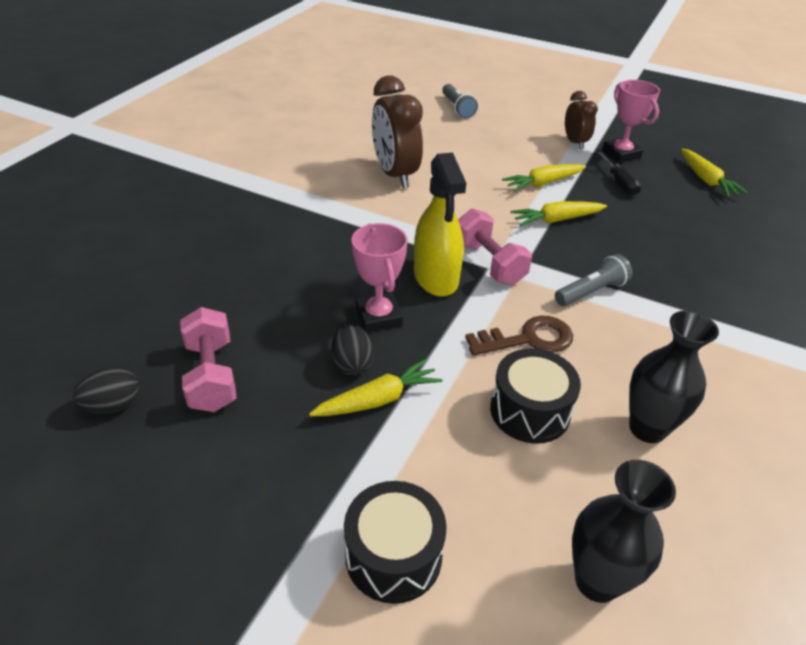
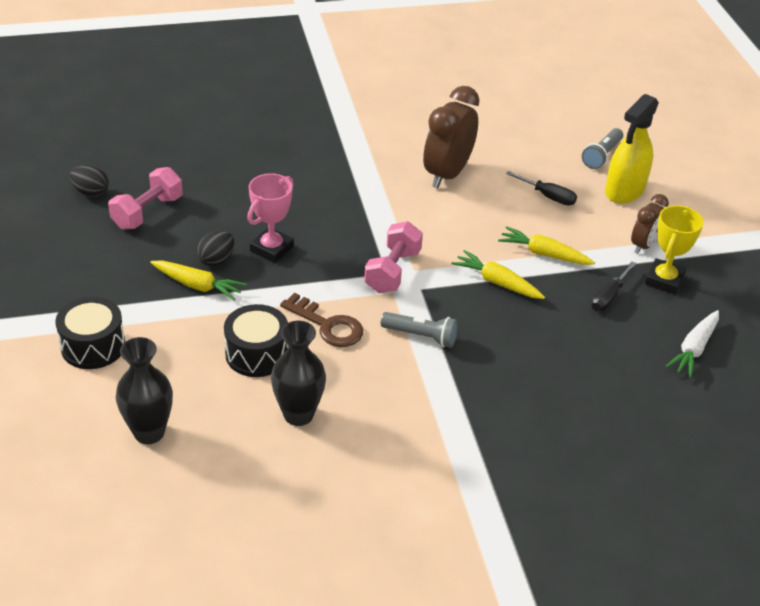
camera: 50 degrees right, 0 degrees up
(436, 277) = (344, 254): yellow spray bottle -> yellow spray bottle (624, 190)
(477, 149) = (548, 196): none -> black screwdriver
(621, 154) = (664, 280): pink trophy -> yellow trophy
(706, 180) = (694, 349): yellow carrot -> white carrot

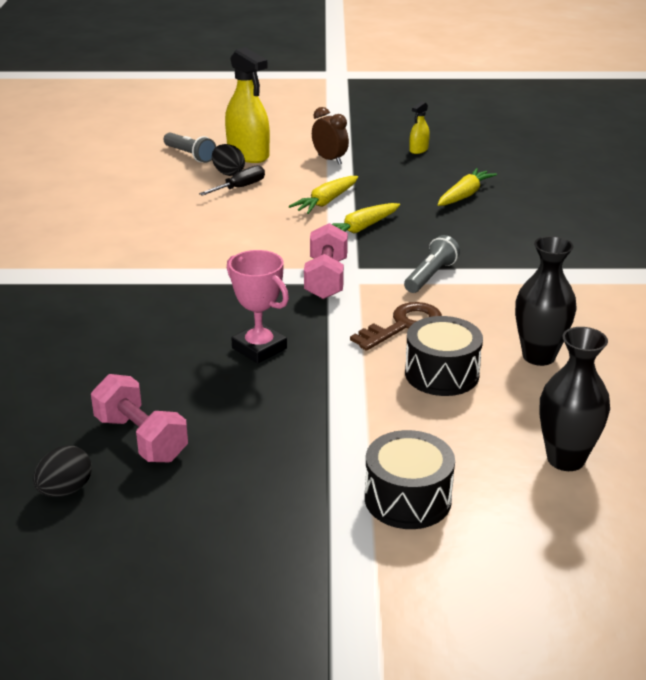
camera: 75 degrees left, 10 degrees down
(198, 285) = (310, 406): yellow carrot -> yellow carrot (464, 195)
(216, 260) = (266, 389): black egg -> black egg (228, 173)
(392, 271) = (326, 279): pink dumbbell -> pink dumbbell turned 60 degrees clockwise
(447, 174) = (176, 230): brown clock -> none
(609, 297) = (395, 184): black screwdriver -> none
(664, 280) = (379, 160): yellow trophy -> none
(694, 349) = (467, 163): white carrot -> none
(708, 308) = (418, 150): none -> yellow spray bottle

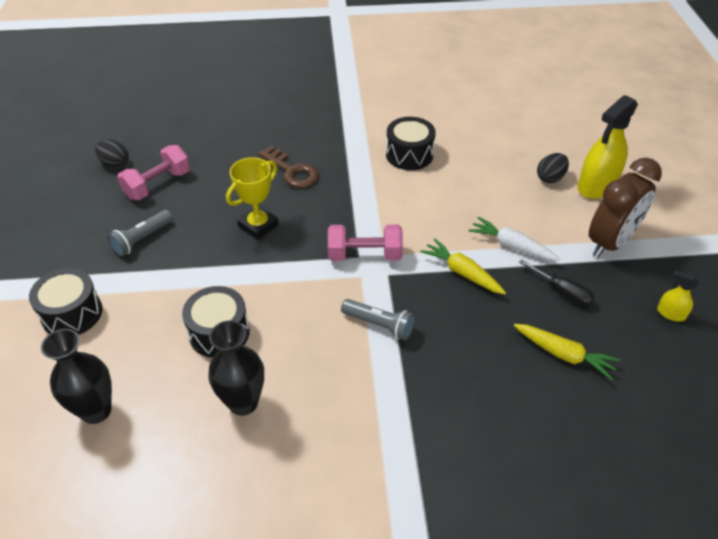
camera: 85 degrees right, 15 degrees up
(155, 242) = (409, 154): none -> black drum
(190, 155) = (578, 151): grey flashlight -> grey flashlight (142, 239)
(240, 187) = (523, 188): black screwdriver -> black screwdriver (562, 292)
(259, 348) = (258, 225): pink trophy -> yellow trophy
(326, 202) = (511, 246): yellow carrot -> white carrot
(330, 159) = (610, 242): brown clock -> brown clock, size x1.74
(403, 325) = (292, 307): brown key -> brown key (292, 171)

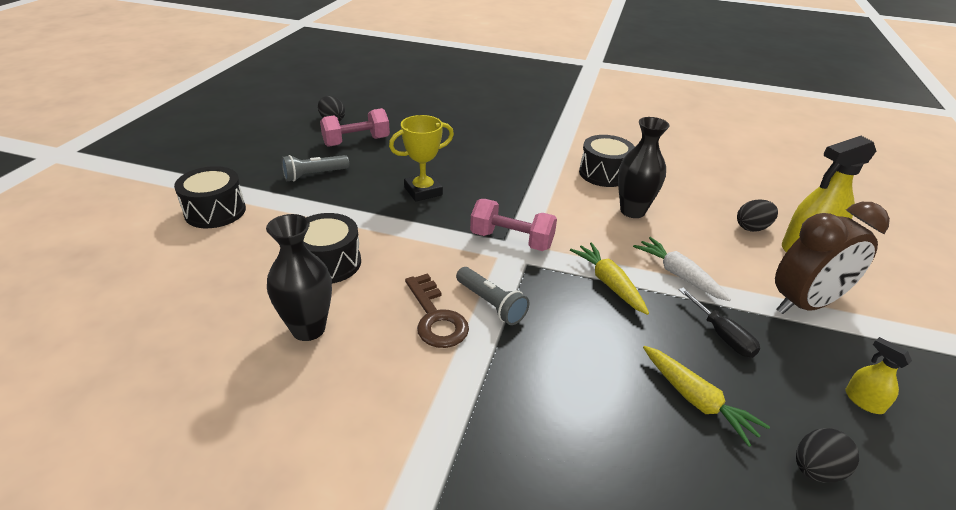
camera: 20 degrees right, 10 degrees down
(96, 411) = (173, 291): black vase -> black vase (632, 211)
(292, 171) = (481, 159): brown key -> brown key (435, 317)
(655, 379) = (816, 470): none -> black egg

